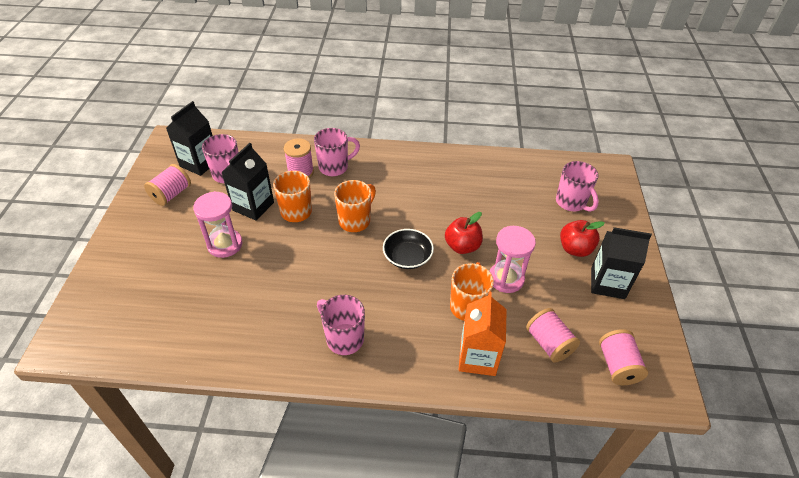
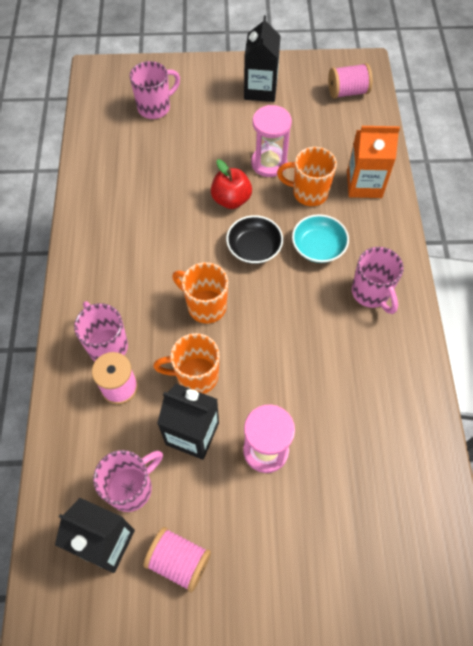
camera: 95 degrees left, 15 degrees up
(344, 338) = (371, 293): pink mug -> pink mug turned 60 degrees counterclockwise
(402, 304) = (318, 247): none -> turquoise bowl
(549, 343) = (337, 134): pink spool -> none
(575, 249) = (221, 109): red apple -> none

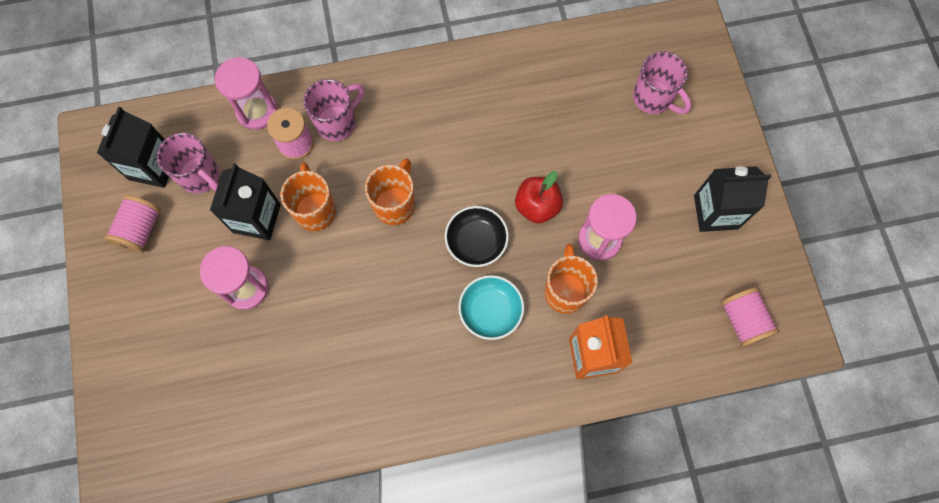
camera: 80 degrees right, 10 degrees up
(70, 422) = (257, 111): none -> pink hourglass
(371, 293) = (439, 376): pink mug -> none

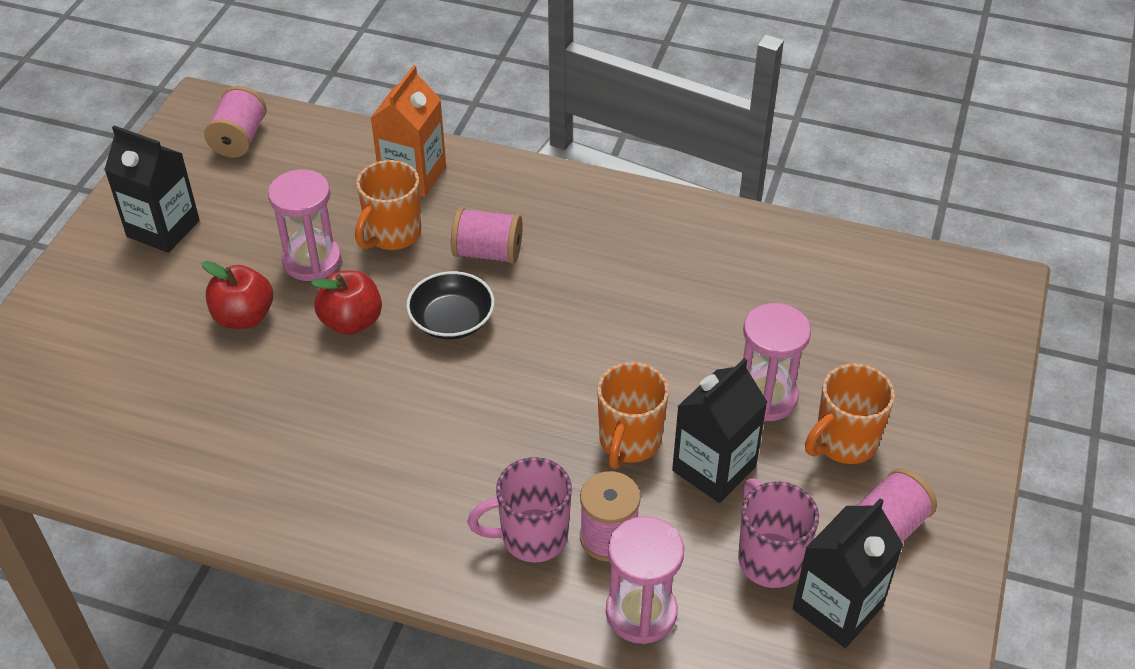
camera: 150 degrees left, 25 degrees down
(395, 204) = (521, 401): orange mug -> orange mug (844, 443)
(490, 311) = (488, 253): turquoise bowl -> pink spool
(604, 174) = (244, 317): none -> red apple
(653, 98) = (102, 366): pink mug -> none

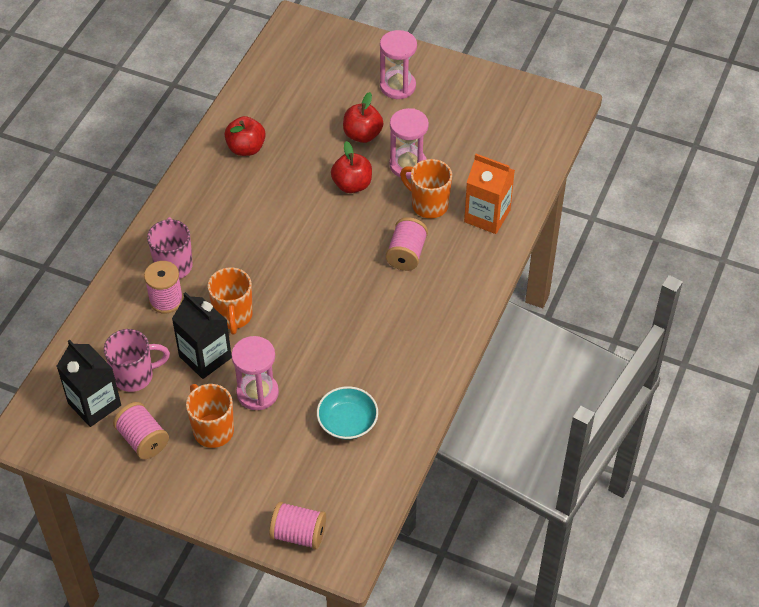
camera: 95 degrees right, 5 degrees up
(163, 228) = (444, 93): black carton -> none
(239, 139) = (530, 125): pink spool -> pink spool (298, 534)
(263, 466) = (246, 148): none -> red apple
(452, 320) = (347, 233): black bowl -> none
(629, 442) = (233, 316): orange mug -> orange mug turned 120 degrees counterclockwise
(641, 612) = (113, 310): pink hourglass -> pink hourglass (397, 86)
(790, 295) = (347, 422): none -> turquoise bowl

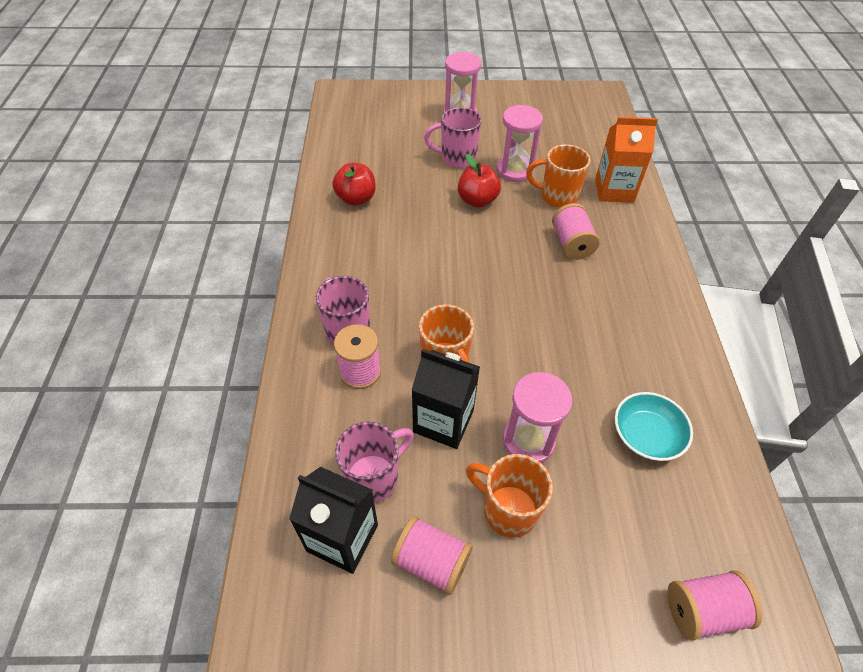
camera: 25 degrees left, 0 degrees up
(362, 135) = (457, 158): red apple -> pink mug

